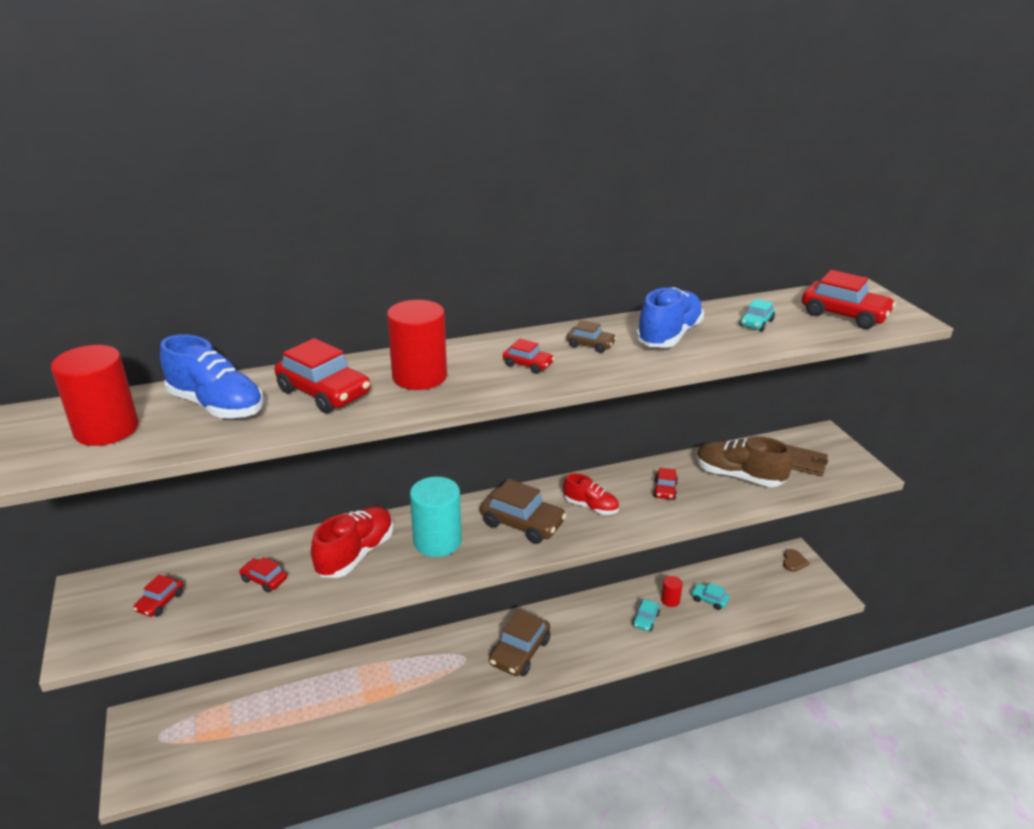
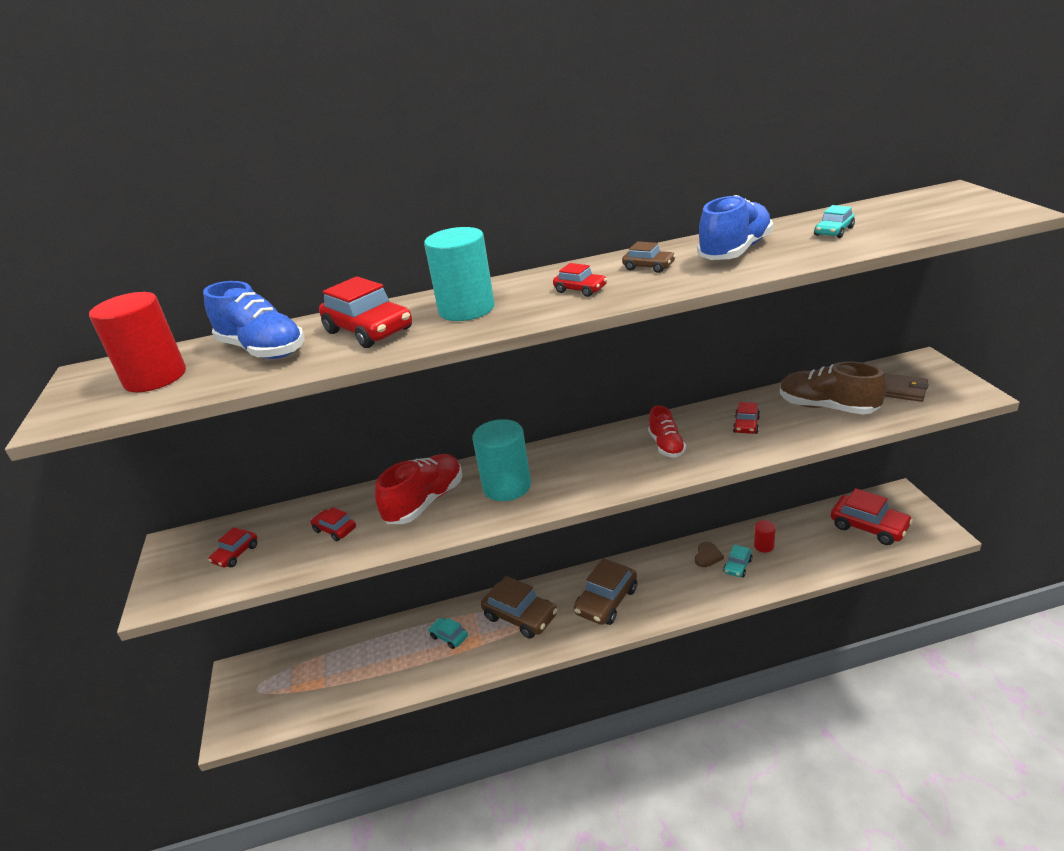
camera: 10 degrees right, 0 degrees up
(419, 376) = (466, 309): red cylinder -> turquoise cylinder
(522, 523) = (594, 465): brown car -> brown car (520, 616)
(590, 507) = (666, 445): red shoe -> red shoe turned 45 degrees clockwise
(709, 600) = (806, 544): turquoise car -> turquoise car (449, 636)
(793, 561) = (898, 502): brown heart -> brown heart (707, 556)
(844, 315) = (936, 215): red car -> red car (869, 527)

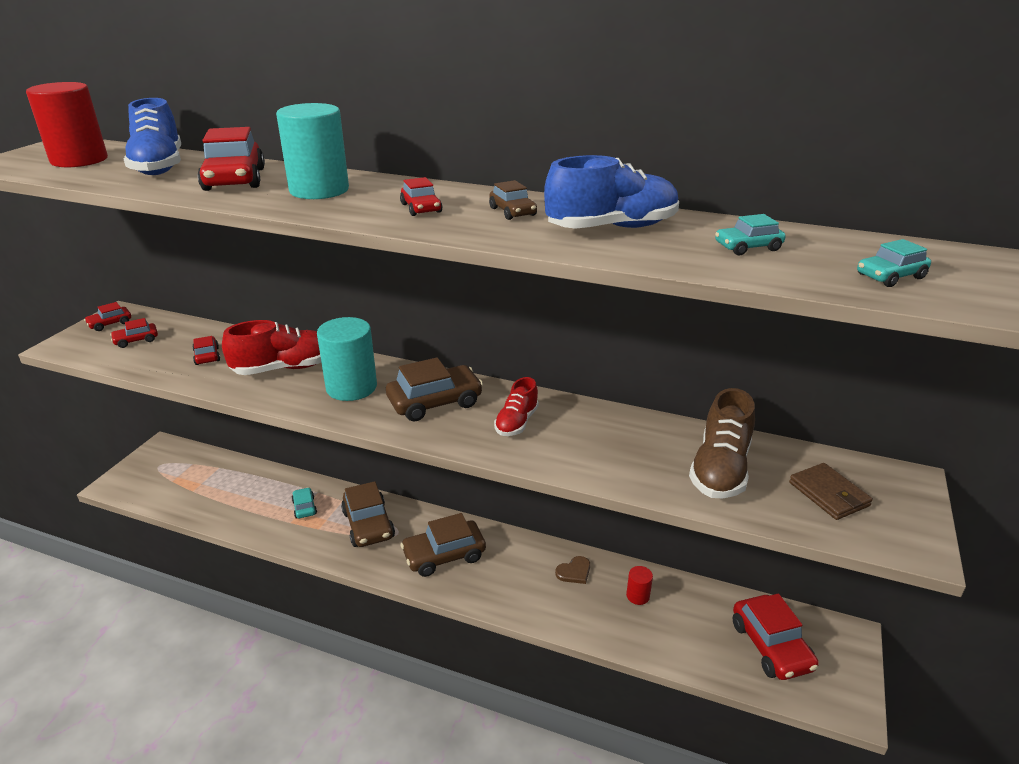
camera: 30 degrees right, 0 degrees up
(588, 463) = (435, 402): none -> brown car
(737, 566) = (590, 598): turquoise car -> turquoise car (890, 276)
(746, 425) = (613, 443): red car -> red car (110, 324)
(827, 407) = (720, 469): brown shoe -> brown shoe turned 135 degrees counterclockwise

